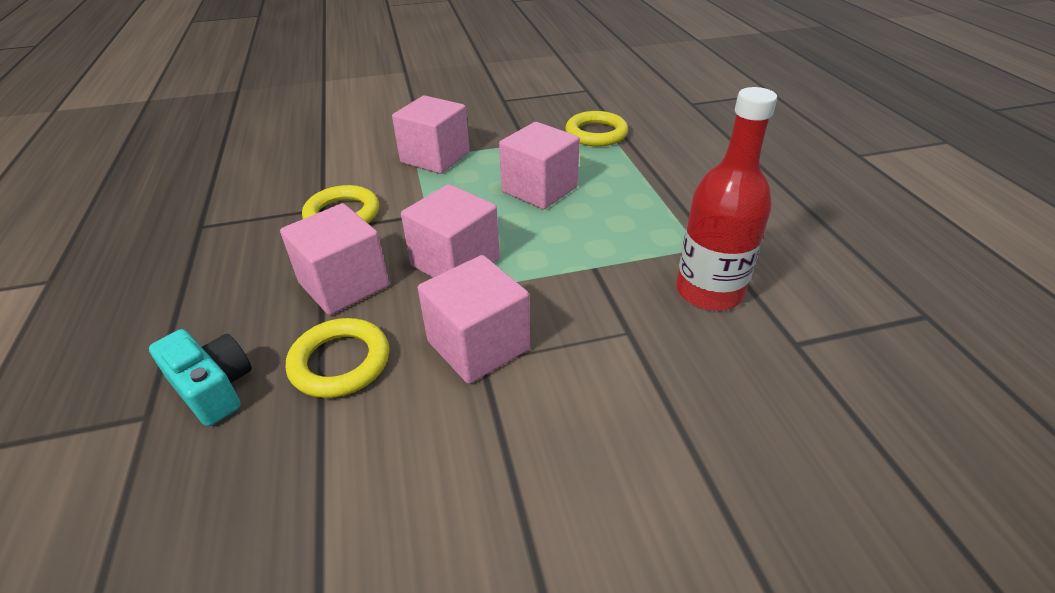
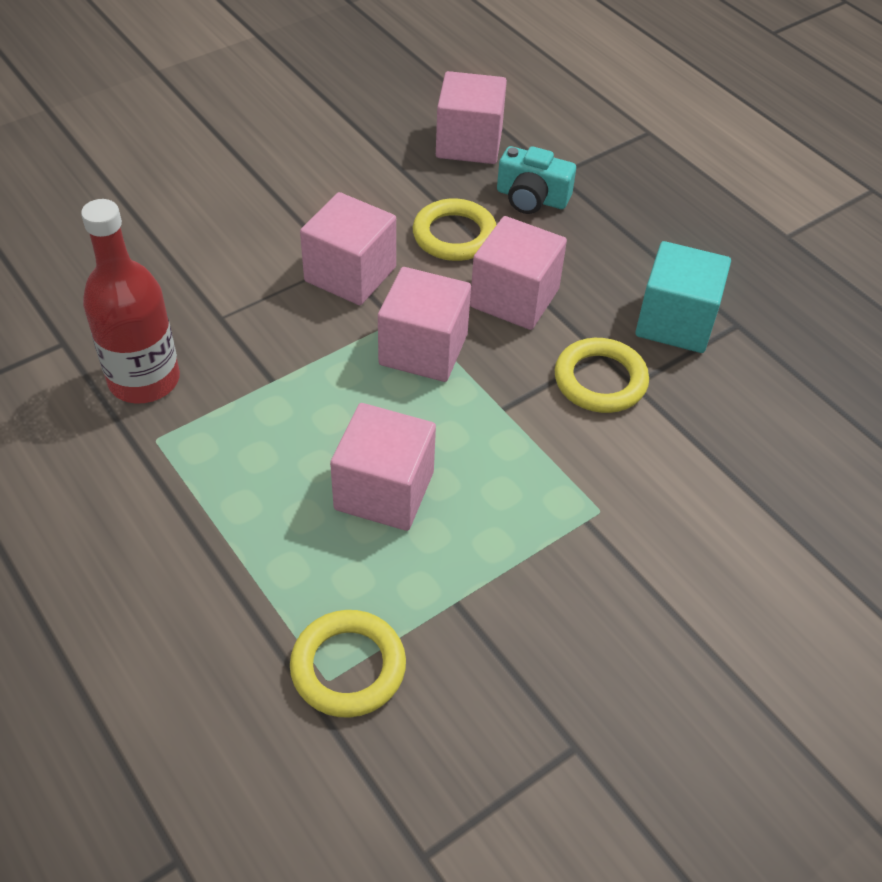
camera: 155 degrees right, 10 degrees up
(241, 237) = (675, 322): none -> turquoise cube
(435, 157) = (573, 520): pink cube -> pink cube (469, 143)

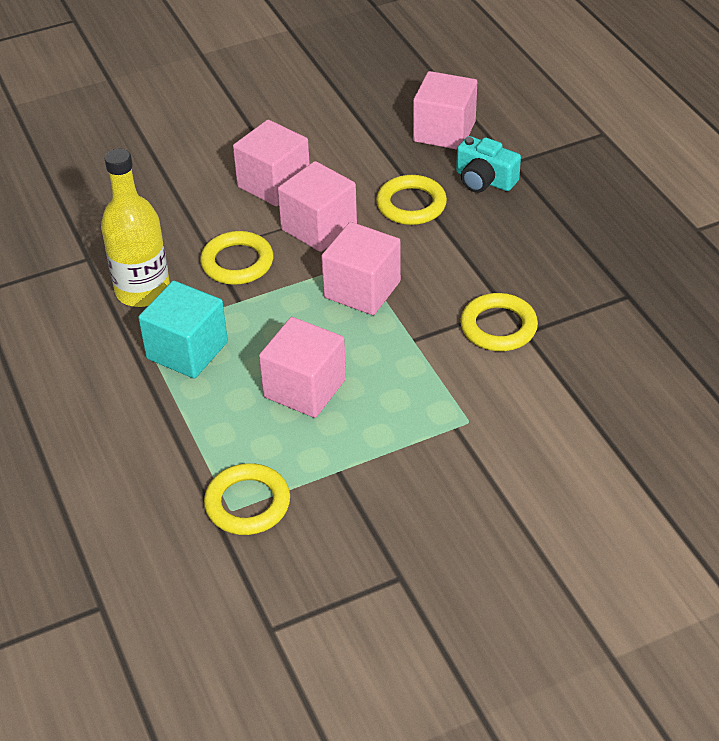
camera: 15 degrees right, 5 degrees down
(144, 380) = (142, 290): red bottle -> yellow bottle
(259, 329) = (237, 262): none -> yellow ring
(514, 298) = (447, 258): pink cube -> pink cube (274, 184)
(675, 322) = (575, 289): turquoise cube -> turquoise cube (187, 350)

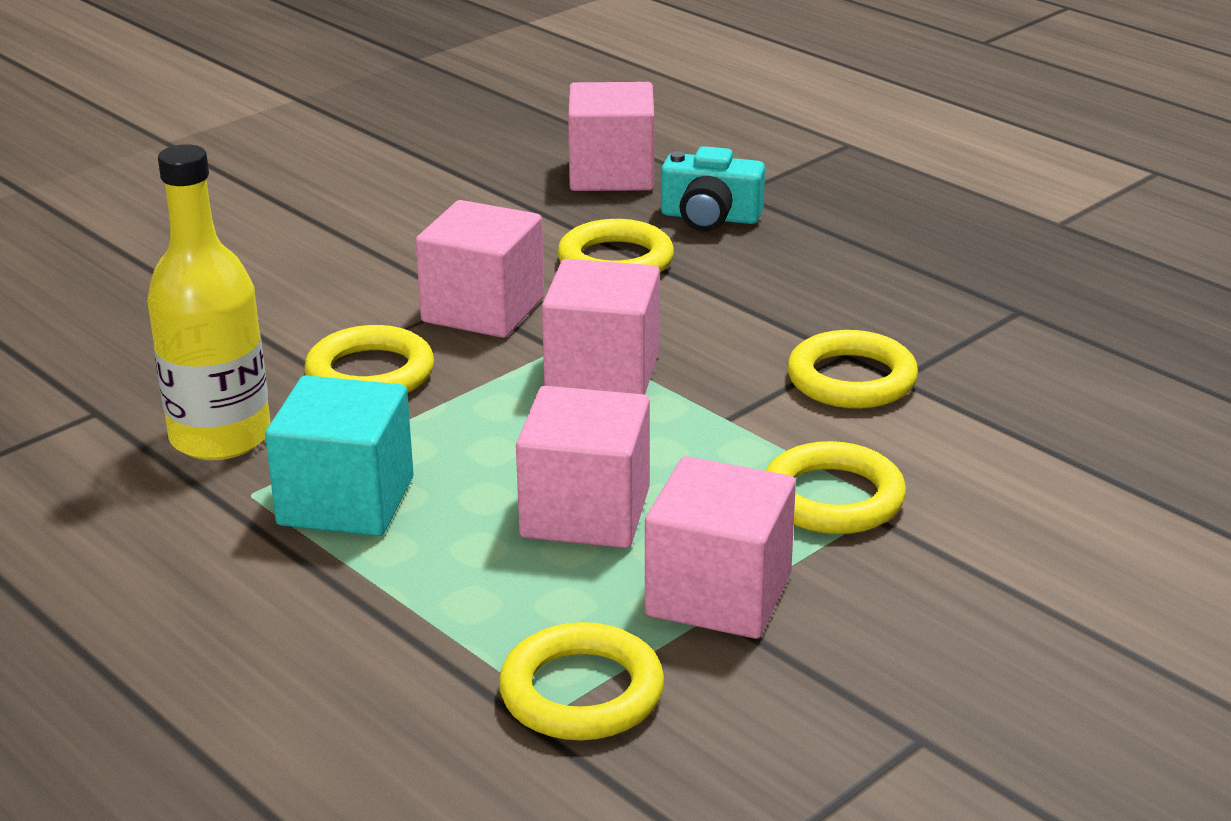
camera: 20 degrees left, 15 degrees down
(274, 184) = (376, 270): pink cube -> pink cube (718, 594)
(440, 410) = (833, 498): none -> yellow ring

